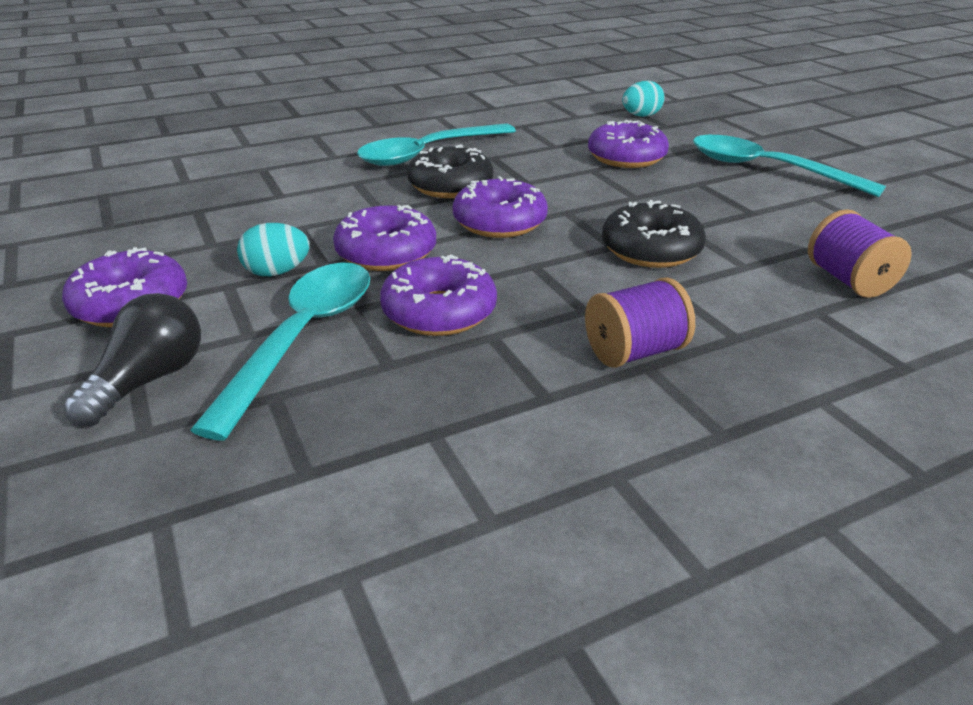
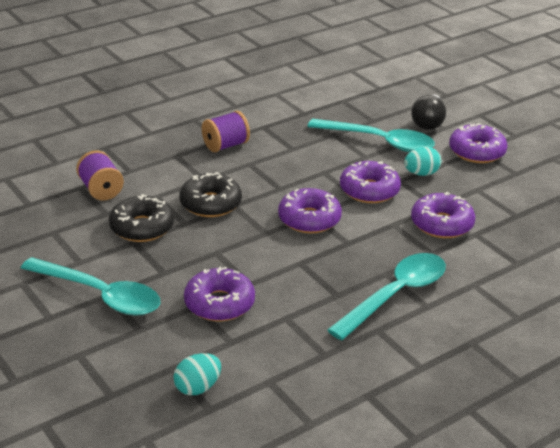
camera: 170 degrees right, 0 degrees up
(302, 338) = (379, 142): turquoise spoon -> turquoise spoon turned 75 degrees counterclockwise
(439, 312) = (322, 158): purple donut -> purple donut (441, 224)
(450, 185) = (357, 253): black donut -> black donut (142, 227)

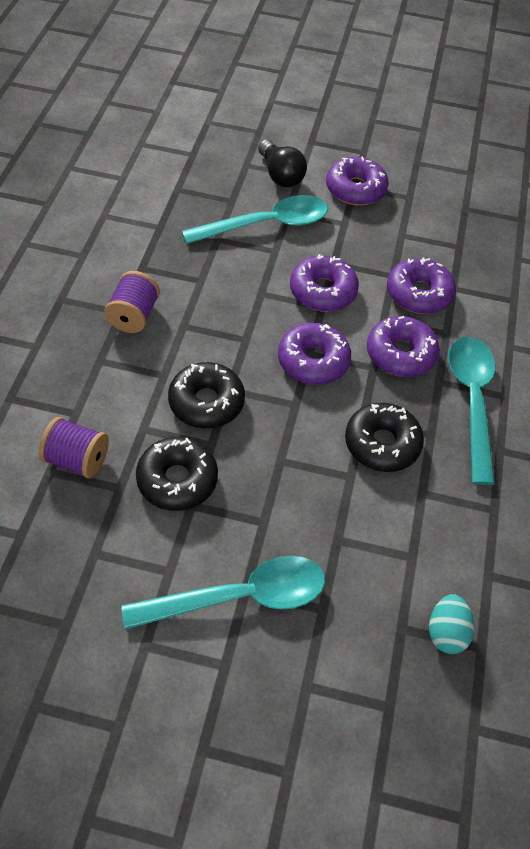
camera: 45 degrees left, 20 degrees up
(219, 303) = (353, 520): purple donut -> purple donut (400, 354)
(295, 280) = (382, 444): none -> black donut
(421, 173) = (341, 243): turquoise egg -> none

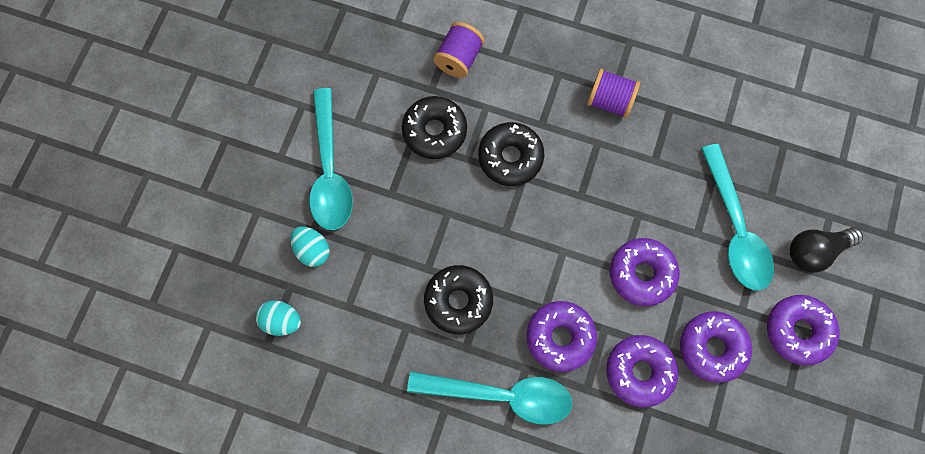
camera: 100 degrees right, 20 degrees up
(313, 361) = (553, 253): purple donut -> purple donut (712, 347)
(349, 606) = (312, 250): none -> turquoise egg

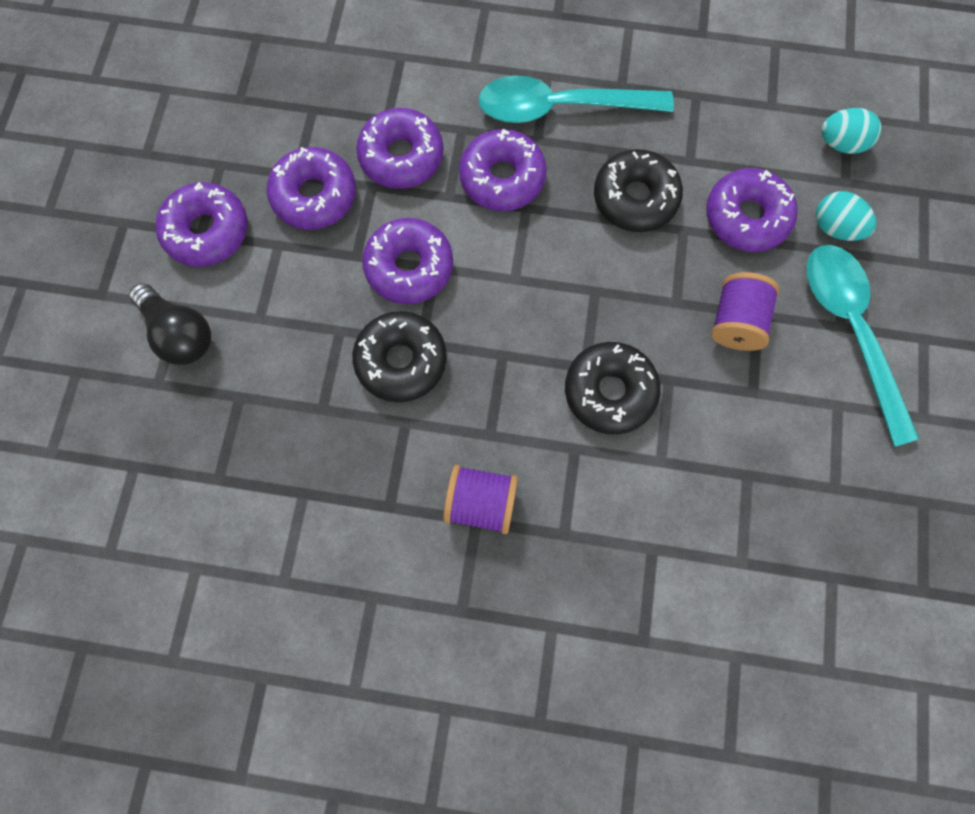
camera: 170 degrees right, 0 degrees up
(377, 270) = (746, 217): none -> purple donut
(434, 131) = (725, 411): black donut -> black donut (401, 361)
(459, 58) = (720, 532): purple spool -> purple spool (735, 322)
(735, 228) = (288, 345): turquoise spoon -> none
(815, 251) = (180, 333): black light bulb -> black light bulb turned 75 degrees clockwise

